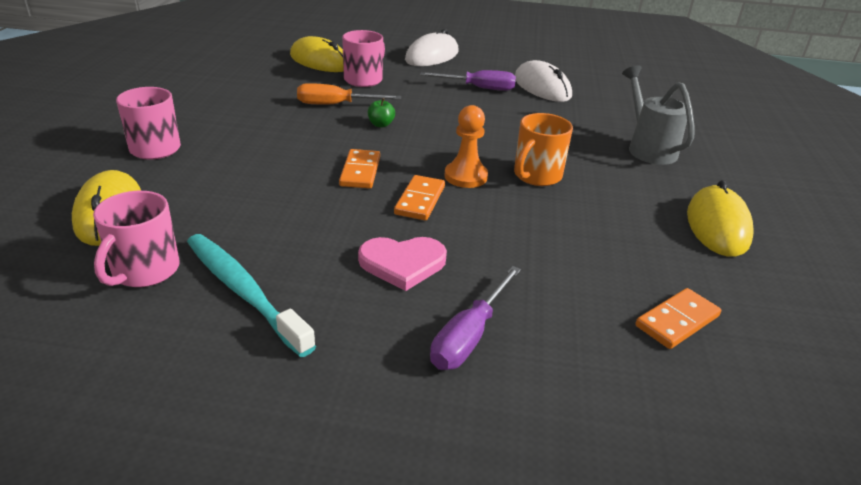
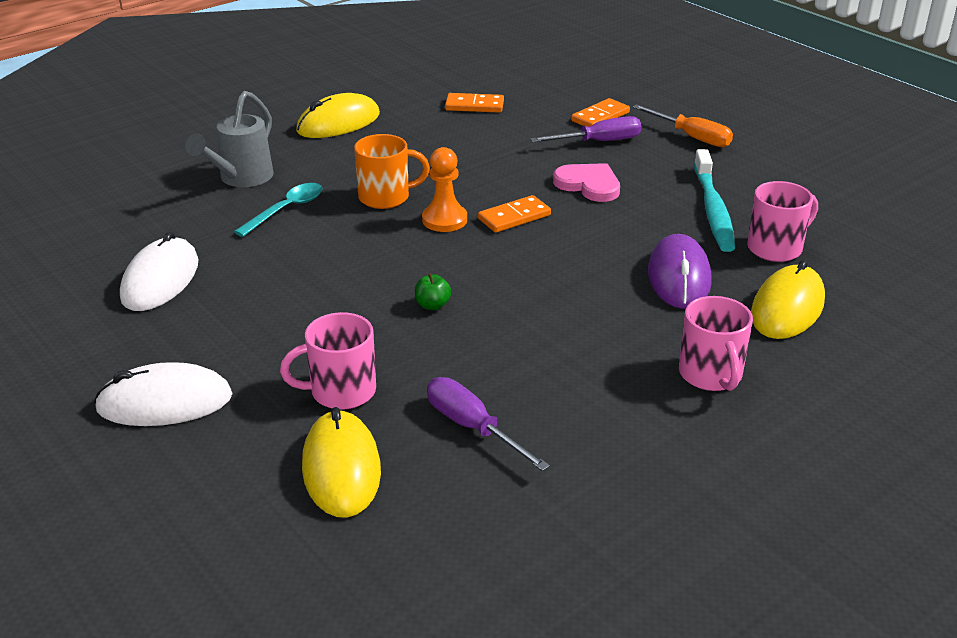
camera: 135 degrees left, 0 degrees up
(226, 204) = (679, 277): none -> purple mouse
(336, 105) = (440, 358): orange screwdriver -> orange screwdriver (691, 137)
(360, 171) = (528, 260): orange domino -> orange domino (600, 117)
(479, 88) = (232, 311): purple screwdriver -> purple screwdriver (472, 428)
(573, 141) = (286, 210): none -> turquoise spoon

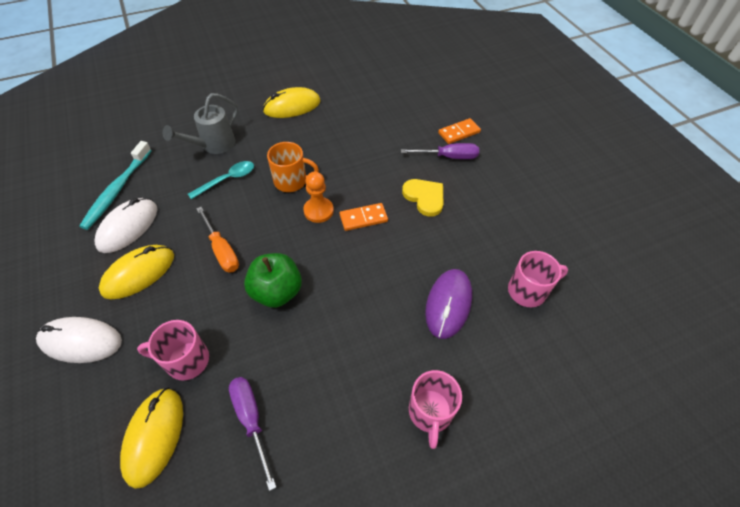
camera: 15 degrees right, 20 degrees up
(432, 305) = (277, 292): green apple -> green apple, size x2.22
(474, 106) = (382, 106): orange domino -> none
(589, 185) = (424, 197): pink heart -> yellow heart
(691, 137) = (512, 165): orange screwdriver -> orange screwdriver (222, 250)
(713, 210) = (499, 241): turquoise toothbrush -> turquoise toothbrush (117, 190)
(787, 308) = (512, 356): yellow mouse -> yellow mouse (139, 273)

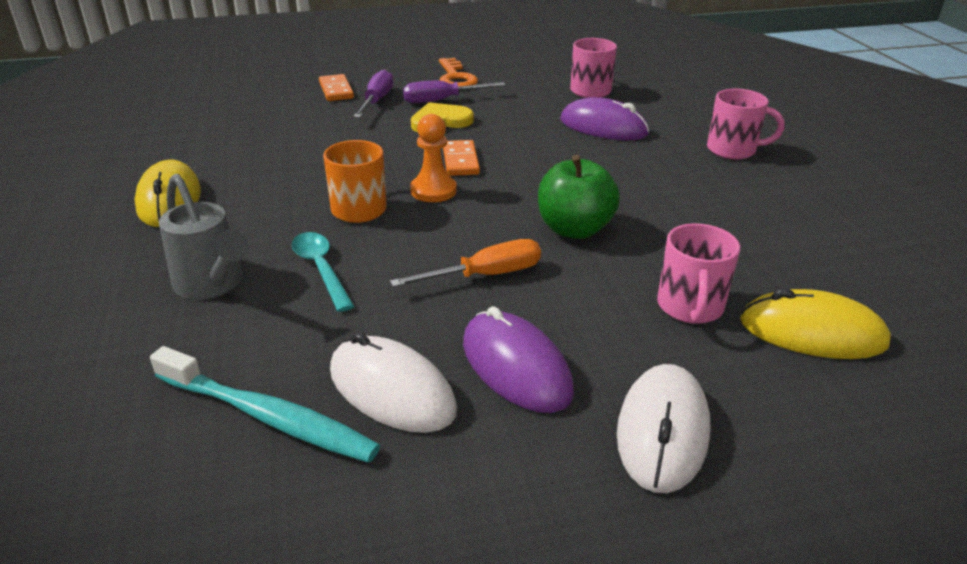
camera: 80 degrees left, 20 degrees down
(139, 273) = (516, 367): yellow mouse -> purple mouse
(251, 420) = (768, 253): purple screwdriver -> purple screwdriver (442, 100)
(513, 193) = (455, 78): none -> orange key

